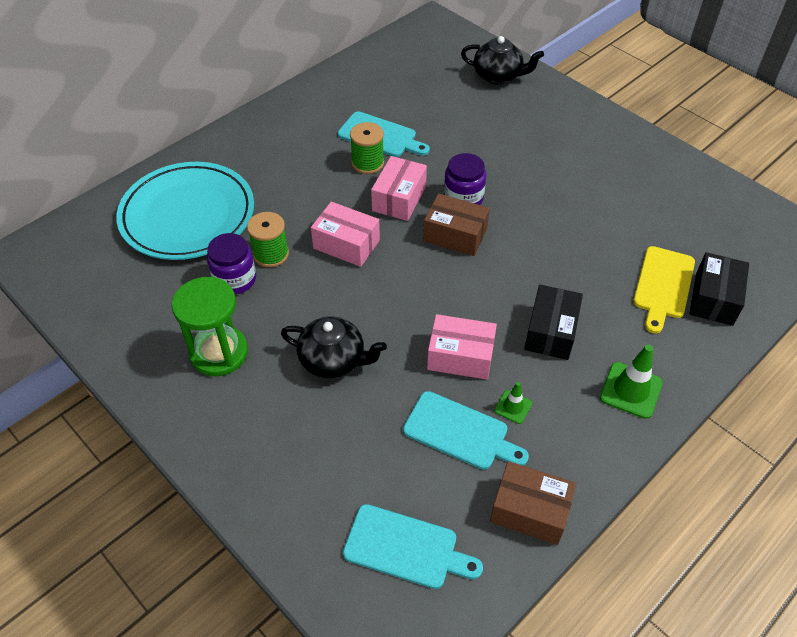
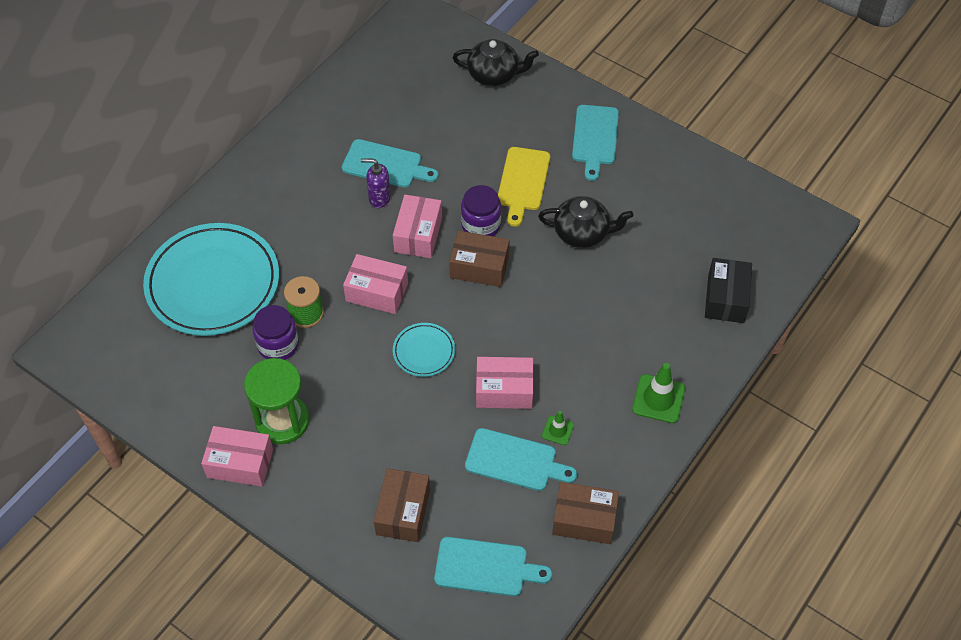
camera: 10 degrees left, 5 degrees up
(163, 389) = (240, 463): none -> pink box
(324, 468) = (403, 512): none -> brown box
(333, 360) = (390, 411): black teapot -> black teapot (582, 233)
(367, 163) = (379, 198): green spool -> purple soap dispenser
(382, 306) = (424, 351): none -> turquoise plate
(551, 332) = (582, 353): black box -> none
(589, 138) = (595, 138): none -> turquoise cutting board
(663, 285) = (679, 292): yellow cutting board -> yellow cutting board (523, 182)

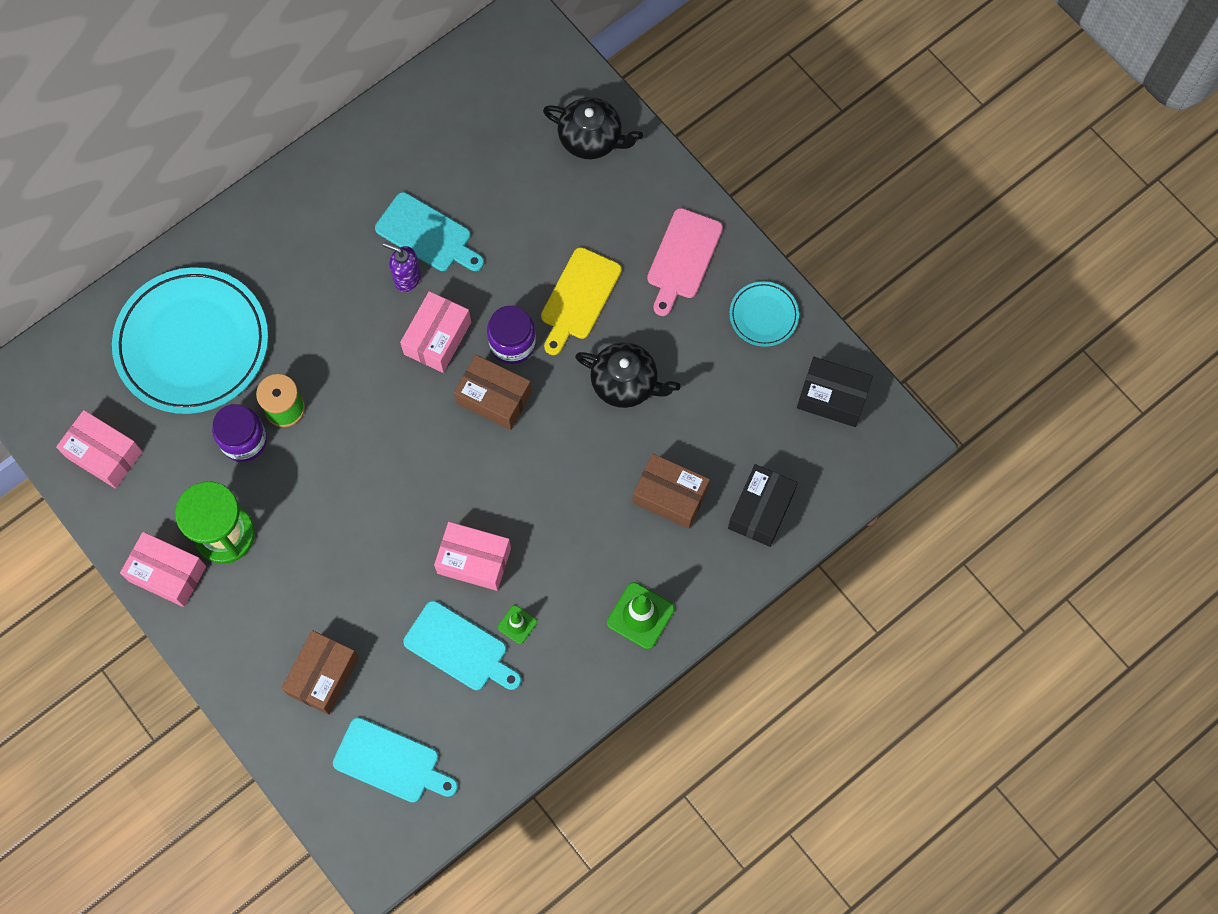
camera: 15 degrees right, 15 degrees up
(377, 292) = (370, 401): pink box -> pink box (104, 454)
(424, 351) = (400, 490): turquoise plate -> turquoise plate (763, 315)
(584, 519) = (511, 736): brown box -> brown box (670, 496)
(595, 138) = (683, 258): turquoise cutting board -> pink cutting board
(749, 207) = (832, 397): none -> black box

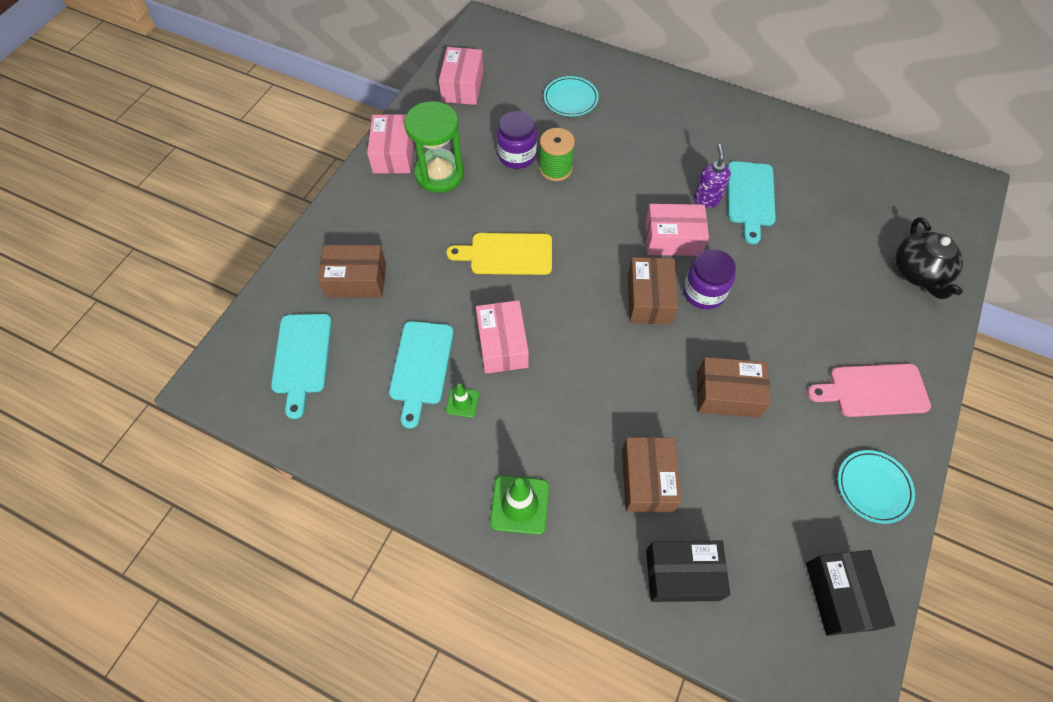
camera: 65 degrees right, 10 degrees down
(192, 343) = (570, 99): turquoise plate -> turquoise plate, size x0.45
(579, 298) = (777, 324): yellow cutting board -> yellow cutting board (506, 254)
(625, 383) = (727, 394): black teapot -> brown box

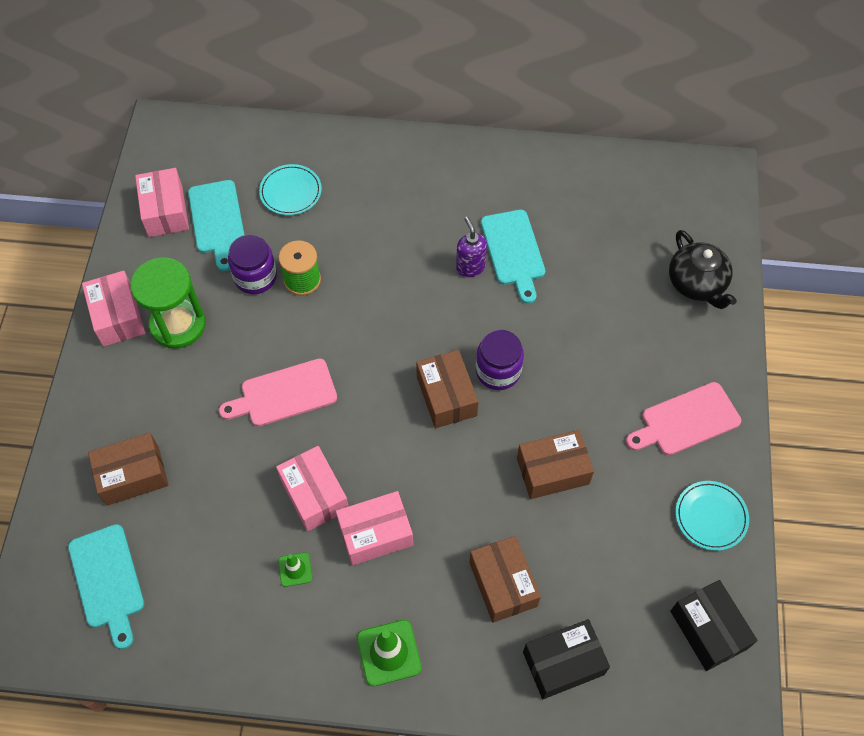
camera: 20 degrees left, 0 degrees up
(421, 367) = (239, 547): turquoise cutting board -> turquoise cutting board (217, 220)
(506, 254) = (284, 394): yellow cutting board -> pink cutting board
(673, 239) = (450, 323): pink box -> pink box (375, 534)

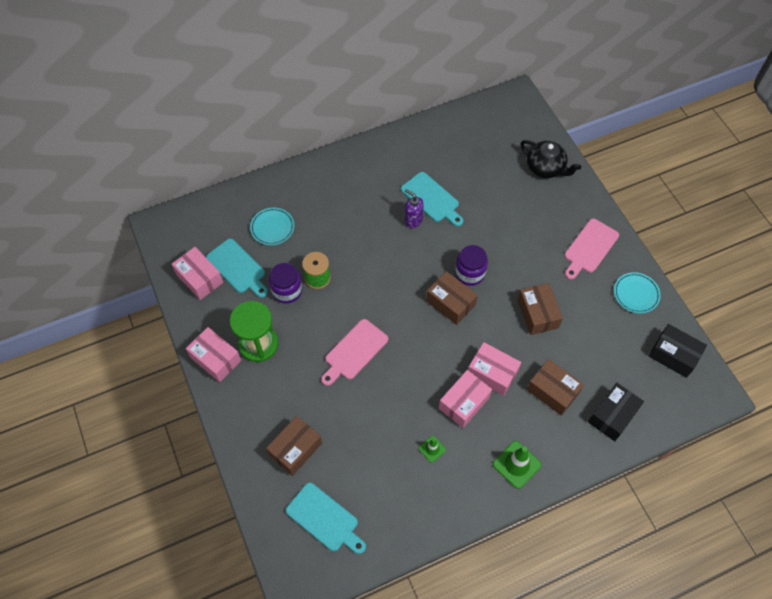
camera: 30 degrees left, 0 degrees up
(314, 494) = (413, 400): pink box -> pink box (492, 373)
(552, 471) = (537, 314): brown box -> brown box turned 60 degrees counterclockwise

